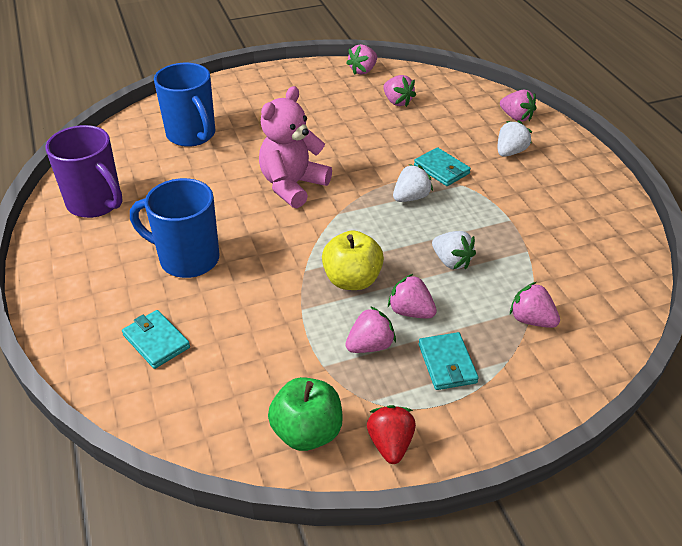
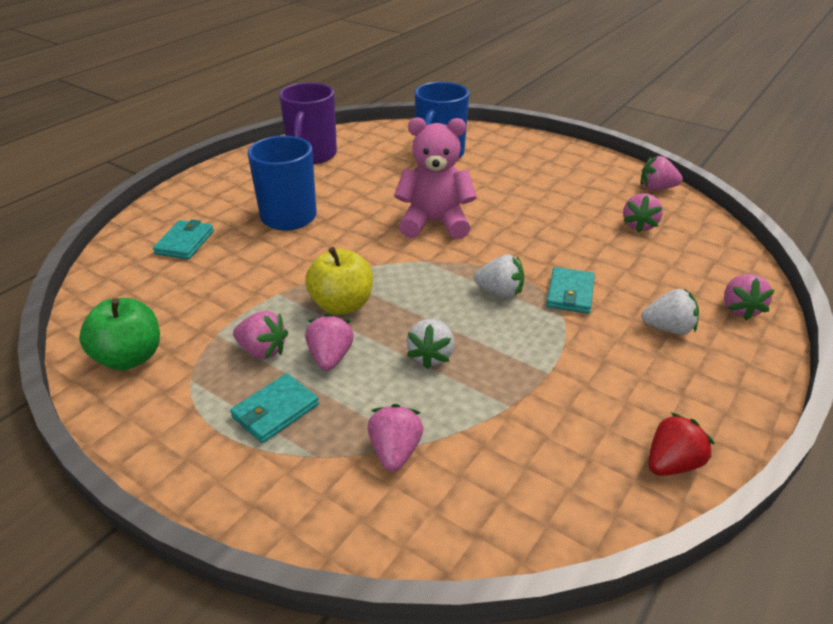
camera: 55 degrees right, 5 degrees down
(390, 444) = (142, 414): red strawberry -> red strawberry (671, 463)

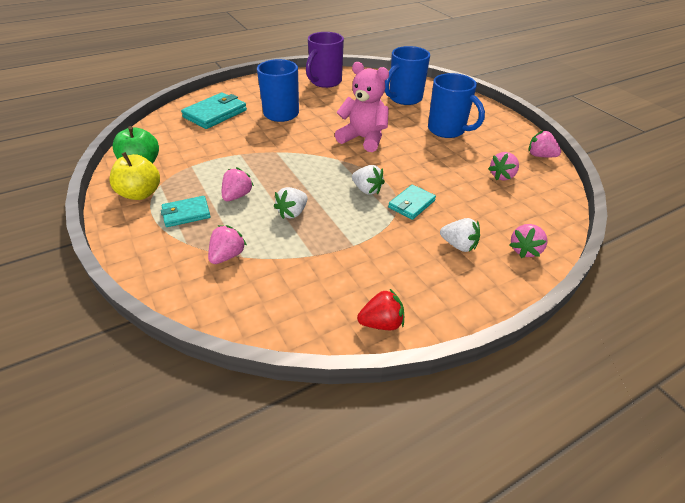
camera: 25 degrees right, 5 degrees up
(185, 242) = (215, 114): turquoise wallet -> turquoise wallet, size x1.62
(262, 350) = (206, 181): pink strawberry -> none
(342, 305) = (268, 170): yellow apple -> yellow apple (141, 193)
(528, 184) = (447, 130): none -> blue mug

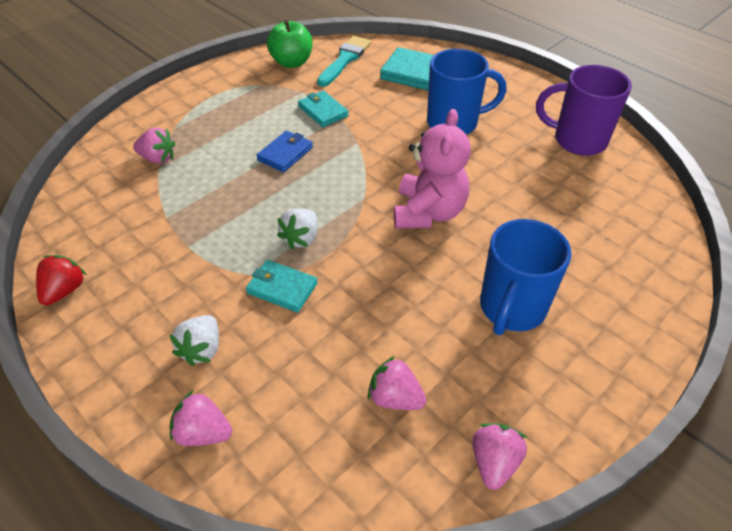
camera: 75 degrees right, 5 degrees up
(141, 193) = (243, 78): yellow apple -> none
(164, 139) = (345, 60): none -> turquoise brush
(186, 213) = (218, 114): turquoise wallet -> turquoise wallet (323, 111)
(237, 196) = (257, 137): pink strawberry -> none
(268, 184) = (285, 154): none -> blue wallet
(292, 213) = (237, 185): white strawberry -> none
(381, 323) = (65, 291): red strawberry -> red strawberry turned 135 degrees counterclockwise
(404, 98) = (589, 238): blue mug -> none

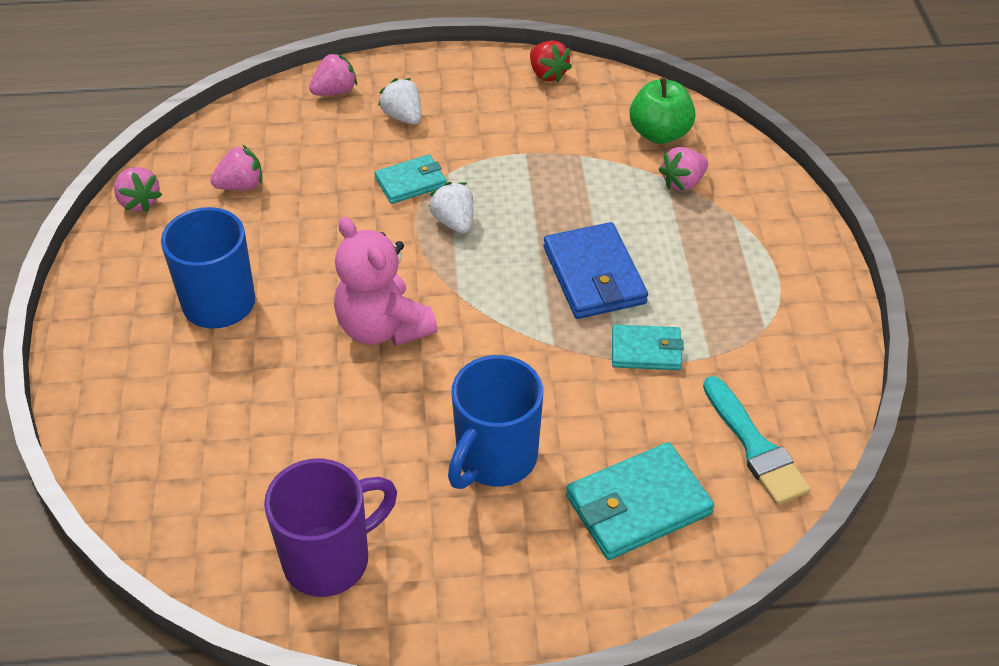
camera: 130 degrees right, 0 degrees up
(285, 154) = (594, 275): blue wallet -> blue wallet, size x1.62
(292, 62) = (797, 385): green apple -> green apple (659, 133)

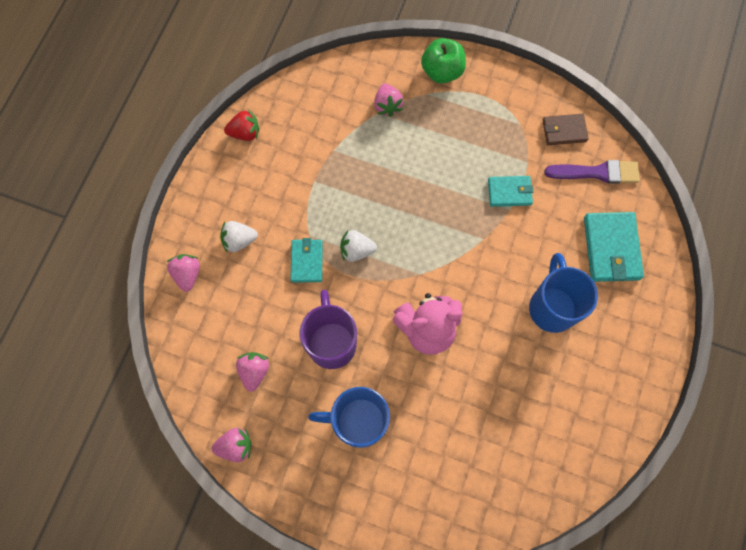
camera: 65 degrees left, 25 degrees up
(329, 559) = (585, 422): purple mug -> purple mug (331, 342)
(495, 459) = (552, 307): blue mug -> blue mug turned 150 degrees counterclockwise
(594, 275) = (440, 192): blue wallet -> none
(646, 351) = (509, 192): turquoise wallet -> turquoise wallet turned 60 degrees clockwise
(659, 133) = (338, 96): green apple -> green apple (442, 71)
(755, 446) = (597, 172): turquoise brush -> purple brush
(794, 383) = (564, 131): none -> brown wallet

